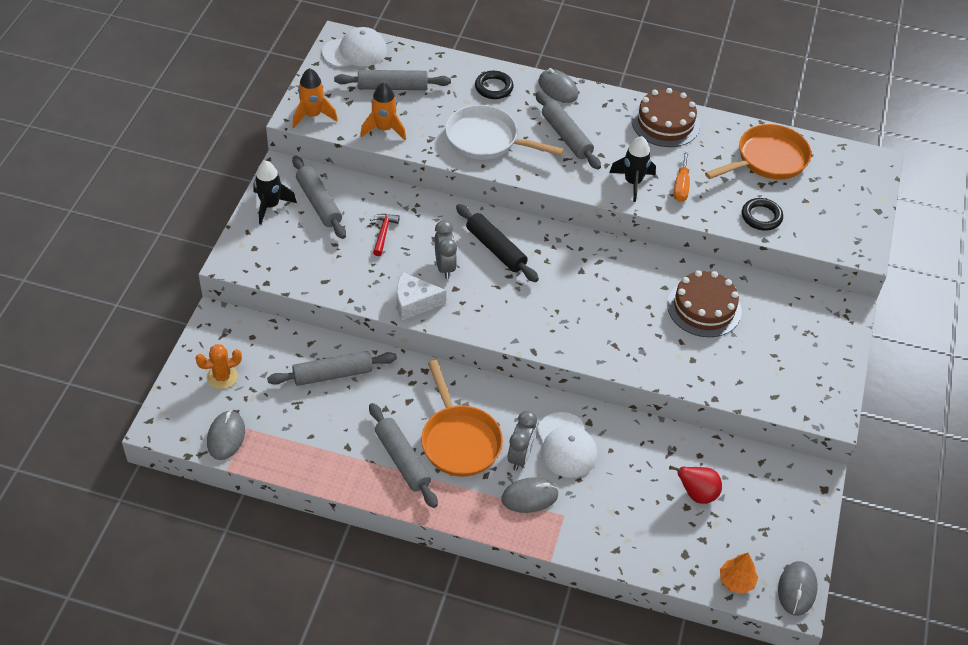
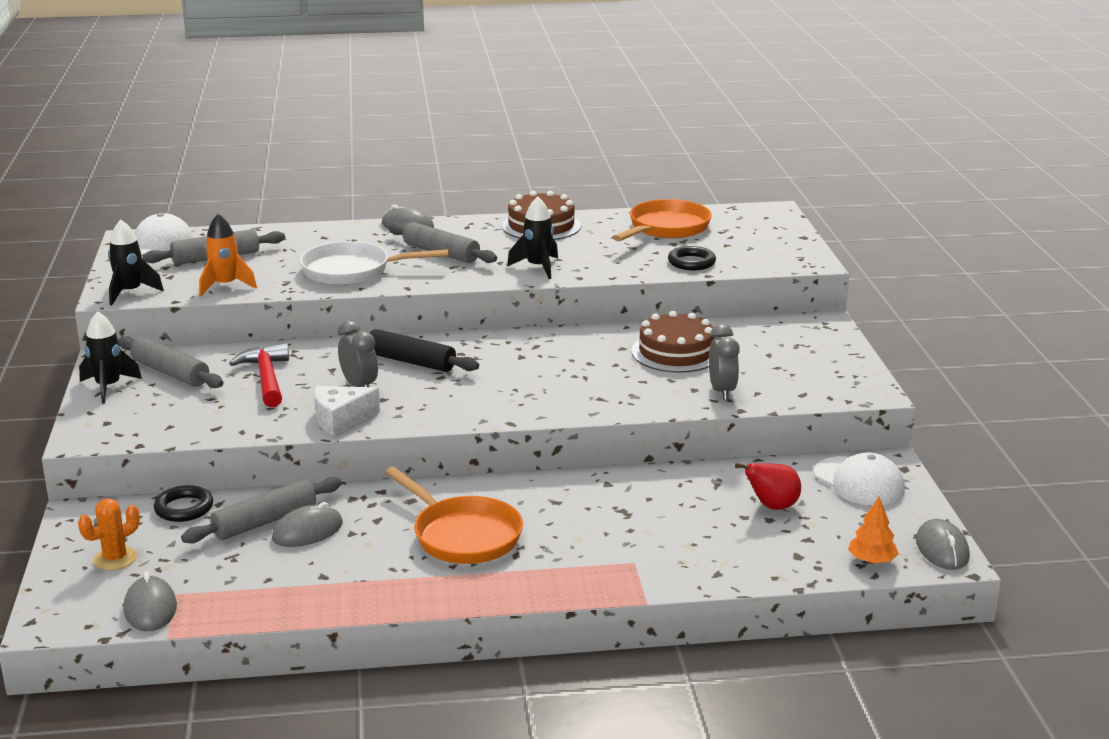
camera: 20 degrees left, 25 degrees down
(312, 115) = (130, 293): orange rocket -> black rocket
(383, 233) = (266, 378): red hammer -> red hammer, size x1.63
(402, 460) = (402, 569): grey rolling pin -> none
(494, 87) = (335, 238): black ring -> black ring (184, 508)
(520, 456) = (546, 529): grey clock -> grey clock (722, 391)
(529, 497) = (582, 558): grey mouse -> grey mouse (307, 531)
(566, 445) = (594, 507): white cap -> white cap (859, 482)
(681, 186) = (591, 260): orange screwdriver -> none

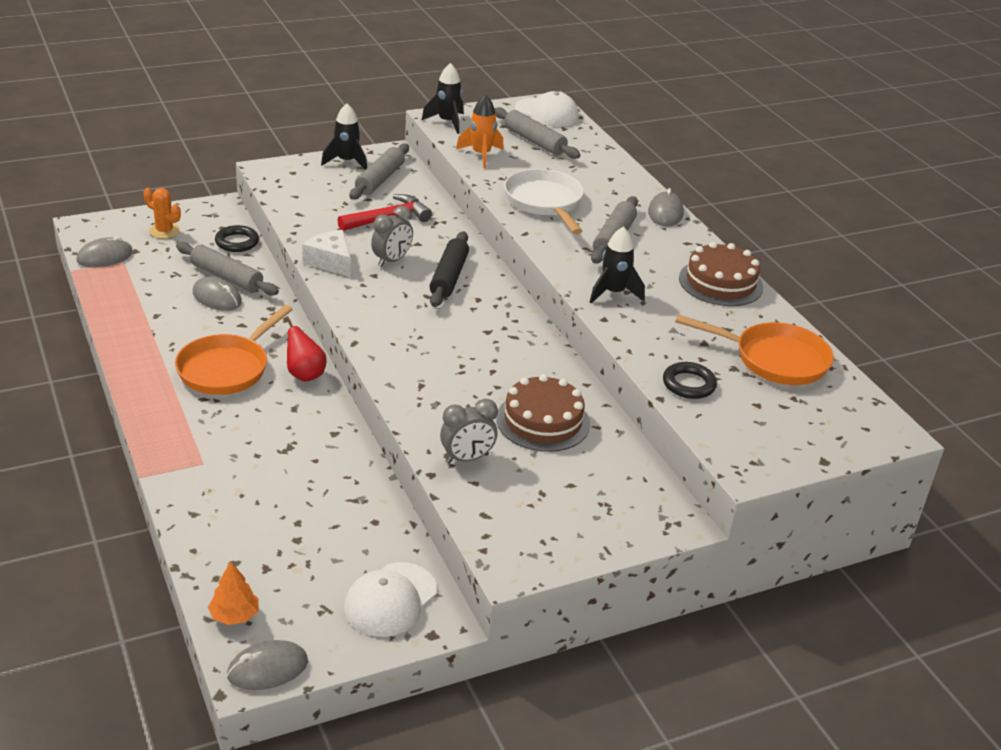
camera: 70 degrees right, 10 degrees up
(772, 506) = (321, 539): red pear -> red pear (305, 374)

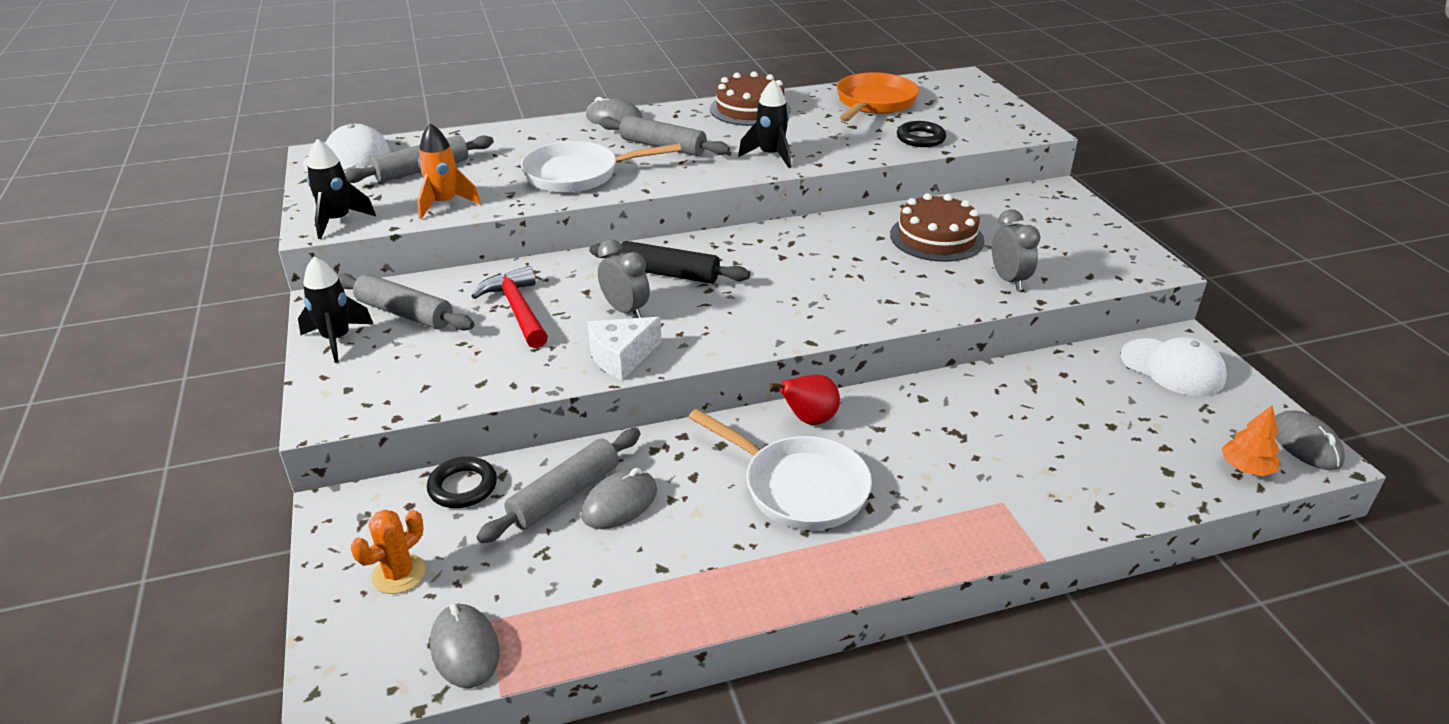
camera: 80 degrees left, 0 degrees up
(227, 368) = (798, 487): orange pan -> white pan

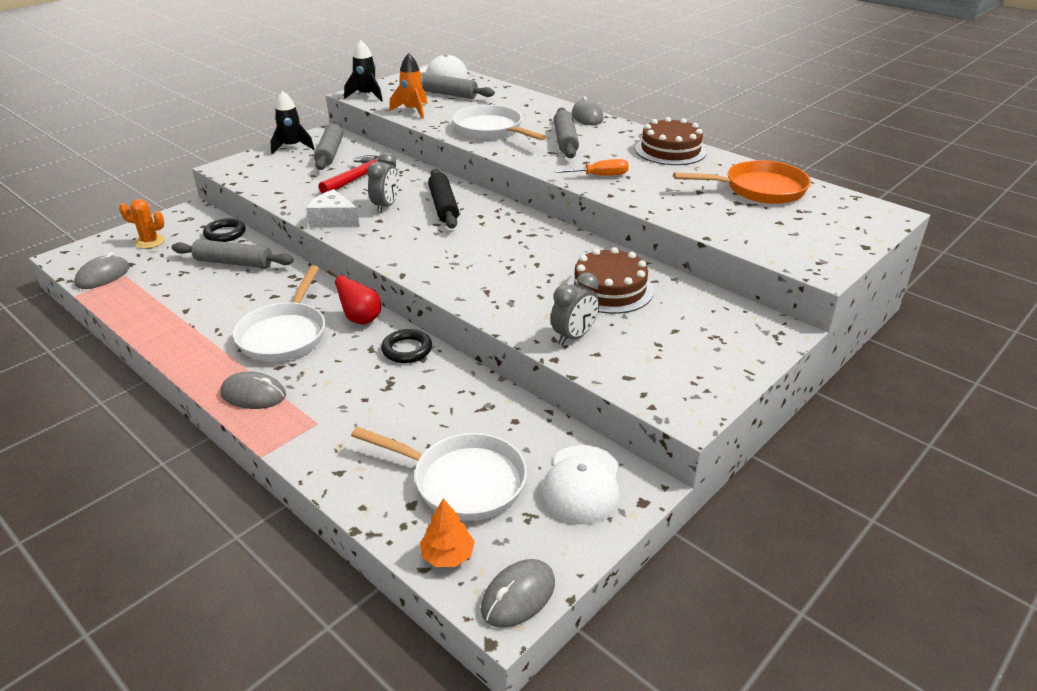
camera: 60 degrees right, 0 degrees up
(620, 503) = (235, 280): grey mouse -> grey mouse (253, 394)
(770, 155) = (600, 176): black rocket -> orange screwdriver
(920, 138) = (717, 222): black ring -> black ring (407, 350)
(1144, 430) = (462, 481): none -> white pan

